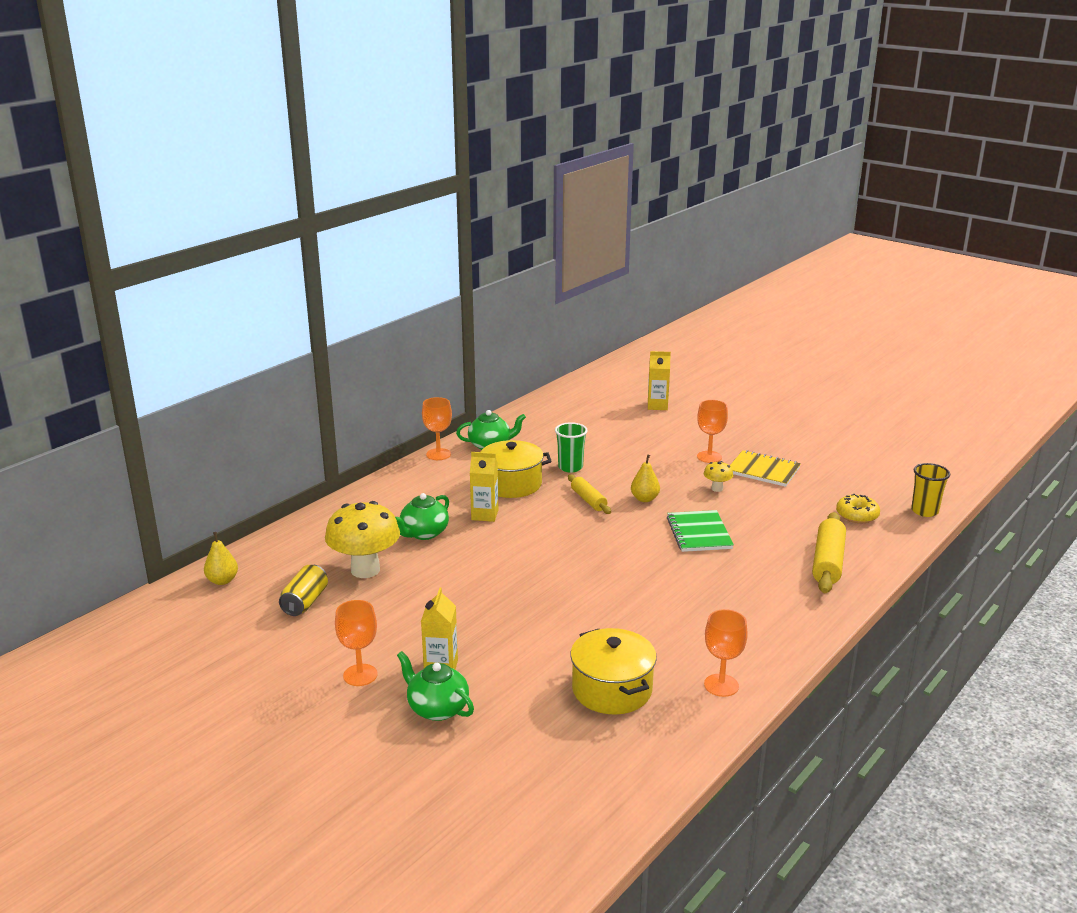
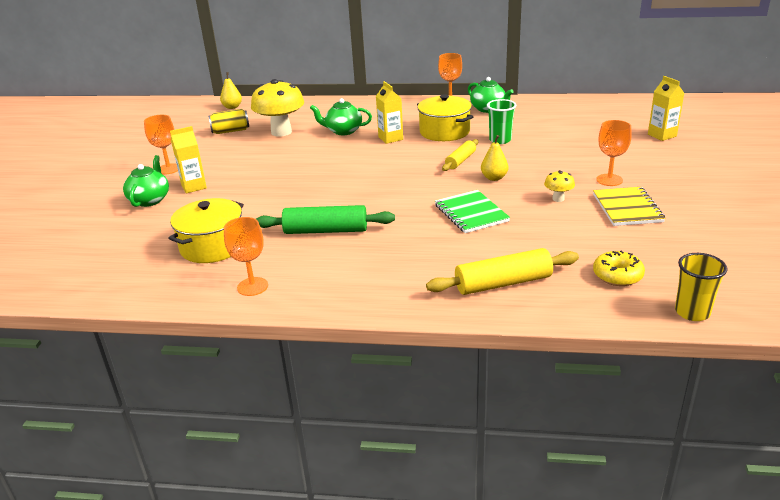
camera: 60 degrees right, 5 degrees up
(651, 614) = (326, 230): none -> green rolling pin
(699, 533) = (471, 213): green notebook -> green notebook turned 75 degrees counterclockwise

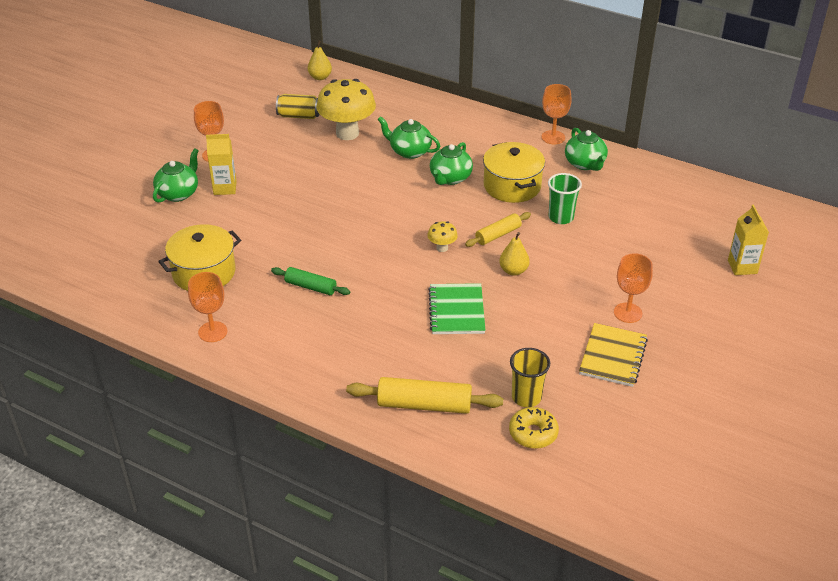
camera: 20 degrees right, 10 degrees up
(326, 230) = (310, 287): green rolling pin -> green rolling pin, size x0.62
(390, 138) = (450, 178): yellow carton -> green teapot
(558, 199) = (555, 321): yellow mushroom -> yellow mushroom (442, 248)
(692, 312) = (564, 497): yellow cup -> yellow cup (526, 397)

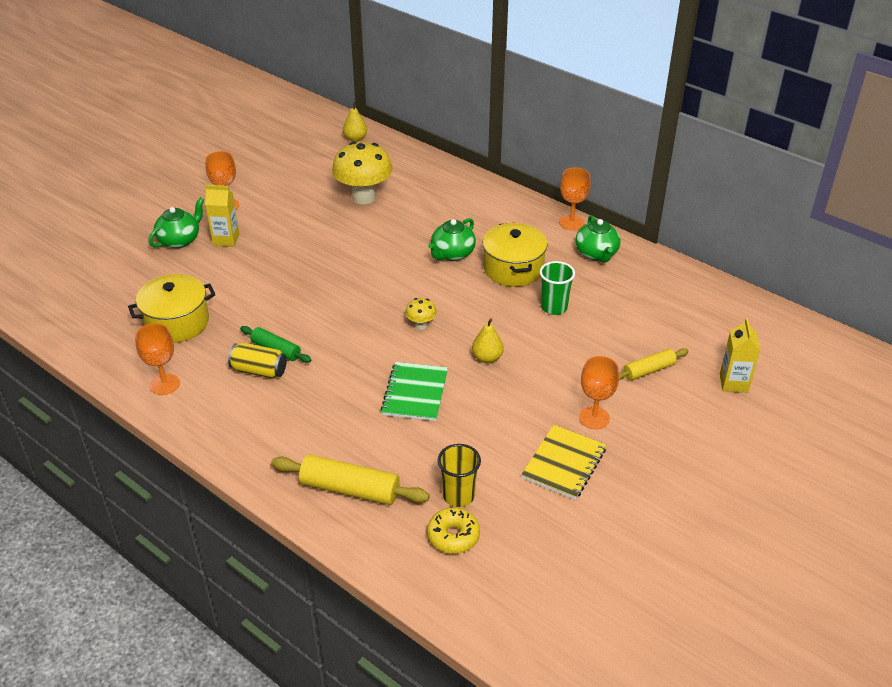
camera: 10 degrees right, 0 degrees up
(299, 116) = (322, 175): yellow can -> yellow can (259, 370)
(409, 151) = (420, 222): green teapot -> none
(498, 235) = (483, 318): yellow rolling pin -> yellow rolling pin (649, 370)

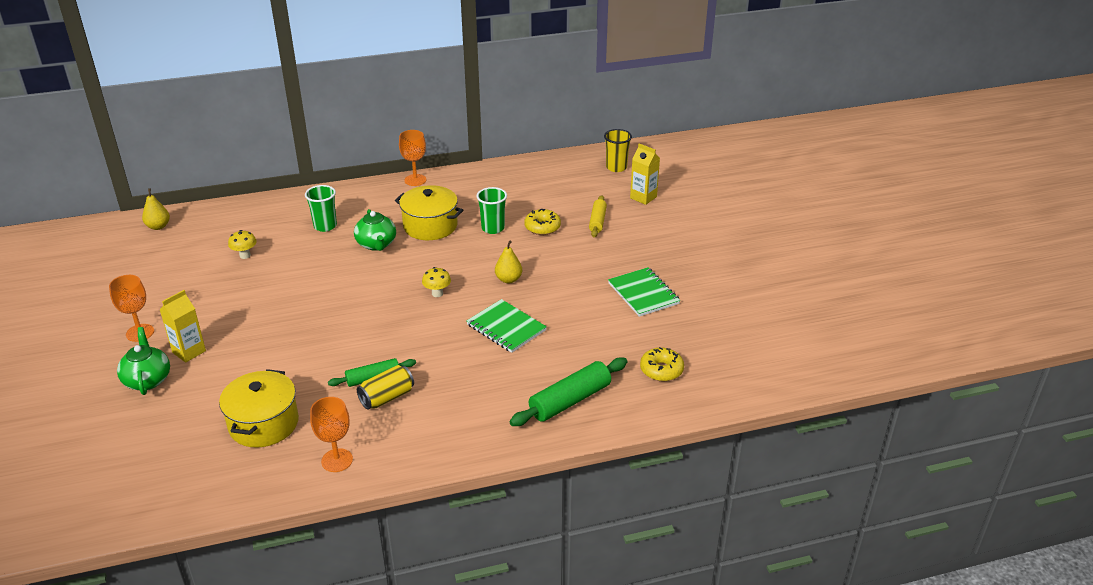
camera: 55 degrees left, 5 degrees down
(350, 489) = (570, 400): yellow rolling pin -> green rolling pin
(364, 197) = (245, 255): yellow mushroom -> yellow mushroom, size x0.45
(446, 213) = (325, 226): none -> green cup
(458, 496) = (627, 351): yellow cup -> yellow cup (616, 167)
(564, 463) = (643, 293): yellow notebook -> green notebook
(593, 338) = (542, 227): none -> yellow donut
(594, 418) = (616, 262): orange goblet -> none
(596, 254) = (461, 186): green teapot -> none

